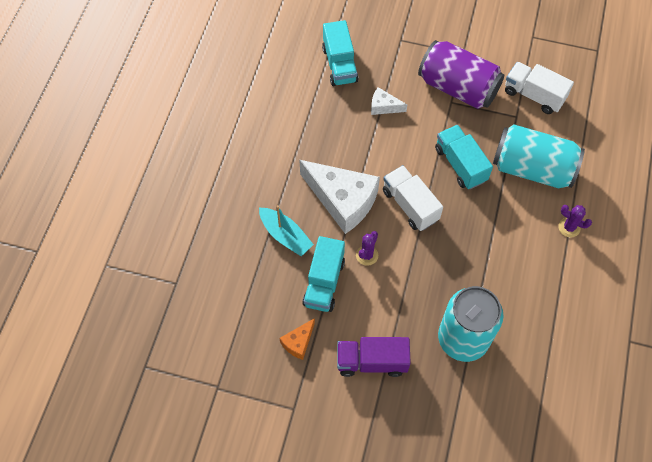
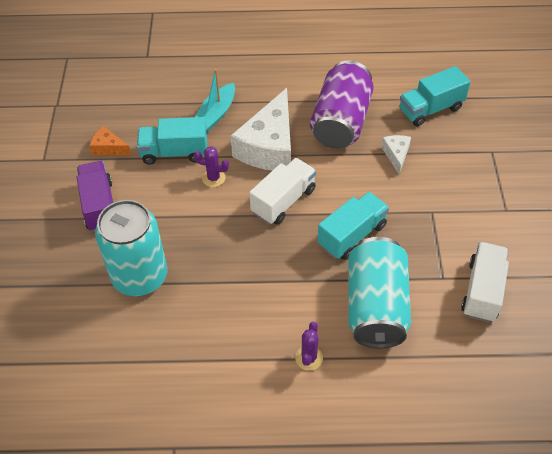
camera: 75 degrees right, 10 degrees down
(457, 88) = (454, 214): purple can -> purple can (341, 122)

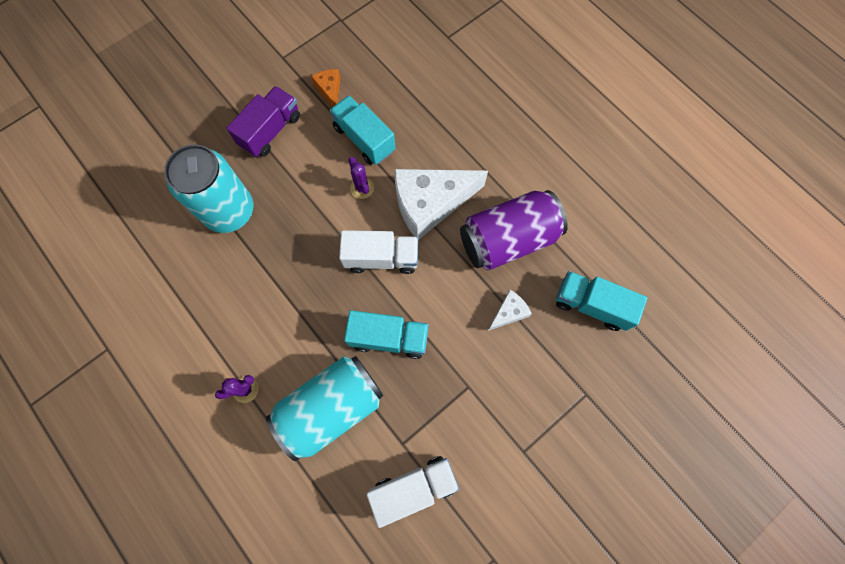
camera: 50 degrees right, 20 degrees up
(216, 114) = (430, 137): turquoise boat -> none

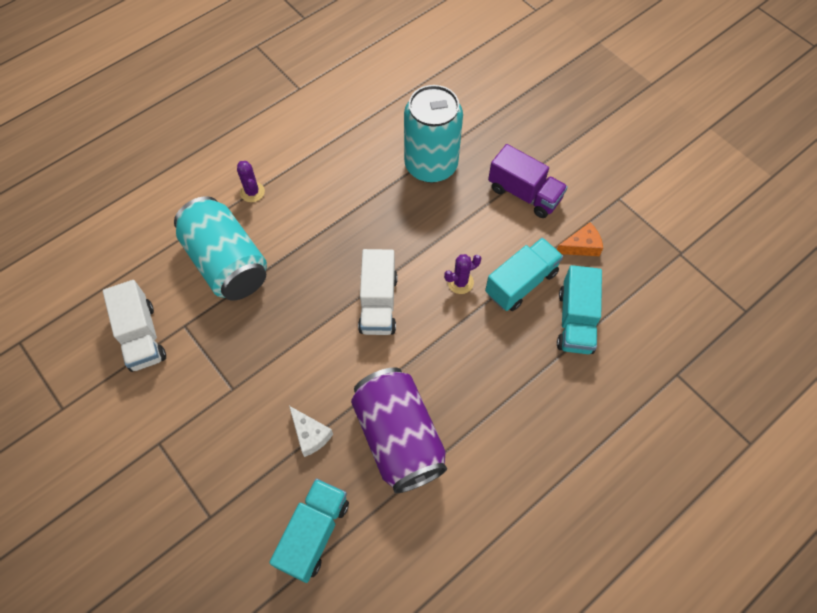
camera: 90 degrees right, 10 degrees down
(389, 338) = (291, 312): turquoise truck -> turquoise truck (575, 321)
(430, 204) = (443, 352): white cheese -> none

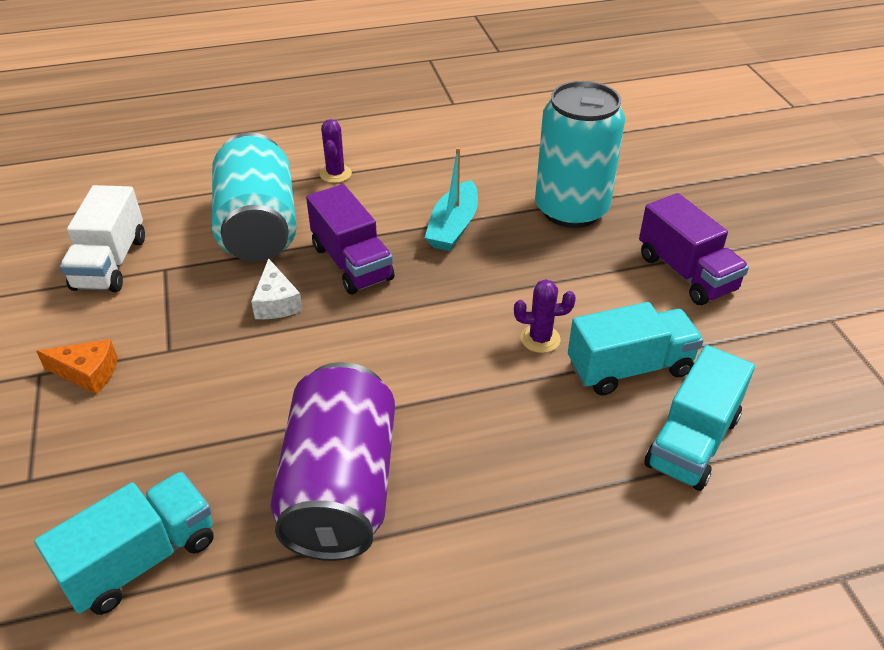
camera: 25 degrees right, 20 degrees down
(310, 269) = (352, 263): none -> purple truck
(310, 434) = (224, 436): white cheese -> white cheese (276, 302)
(361, 210) = (453, 226): none -> turquoise boat
(378, 303) = (413, 325): white truck -> none
(581, 246) = (745, 355): orange cheese -> orange cheese (87, 373)

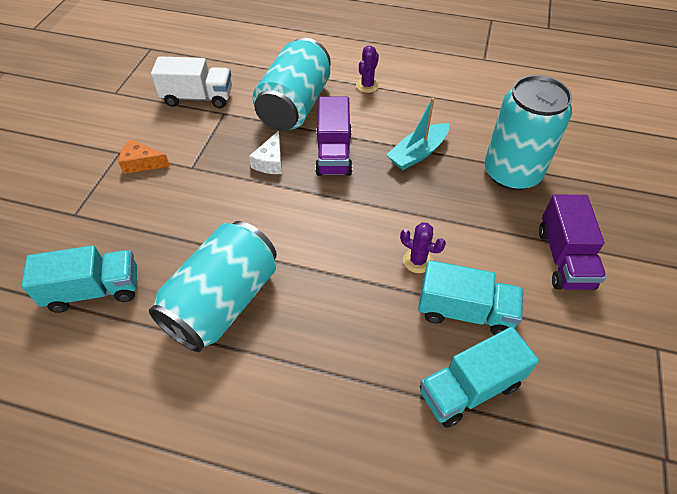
camera: 30 degrees right, 10 degrees up
(87, 373) = (142, 163): orange cheese -> orange cheese turned 150 degrees clockwise
(110, 263) = (198, 98): white truck -> white truck turned 120 degrees counterclockwise
(340, 488) = (223, 302): purple can -> turquoise can

